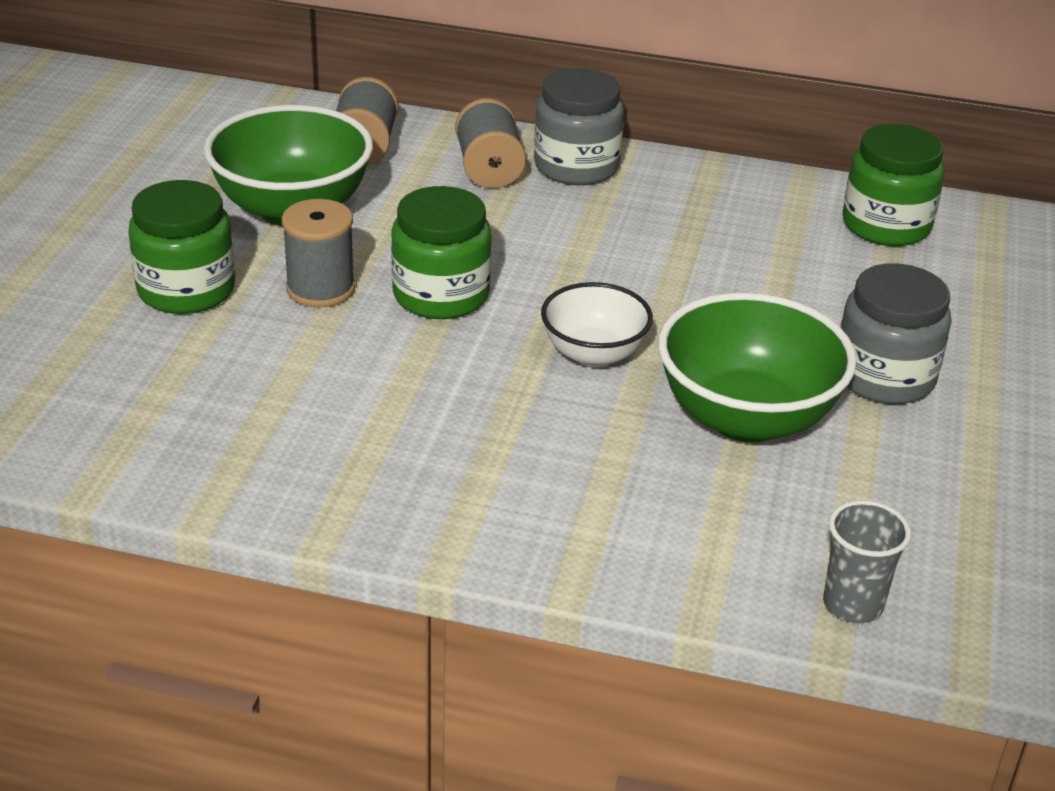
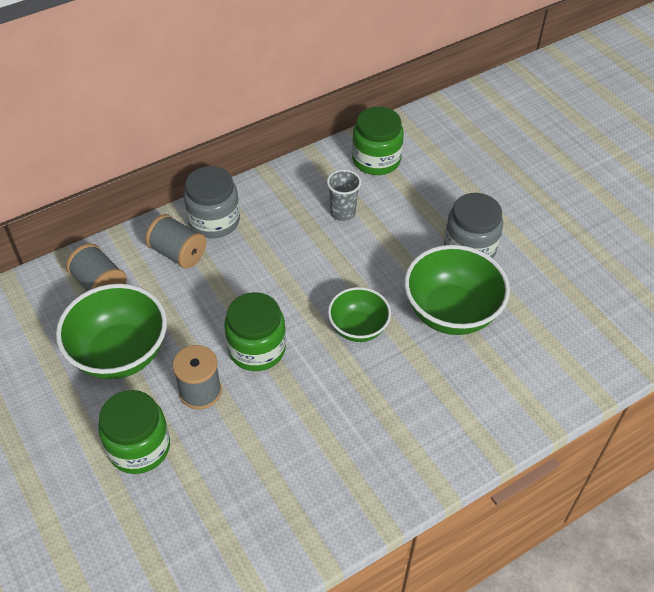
camera: 45 degrees left, 15 degrees up
(593, 354) = (358, 328): white bowl -> green bowl
(852, 604) = (586, 373): grey cup -> grey cup (343, 212)

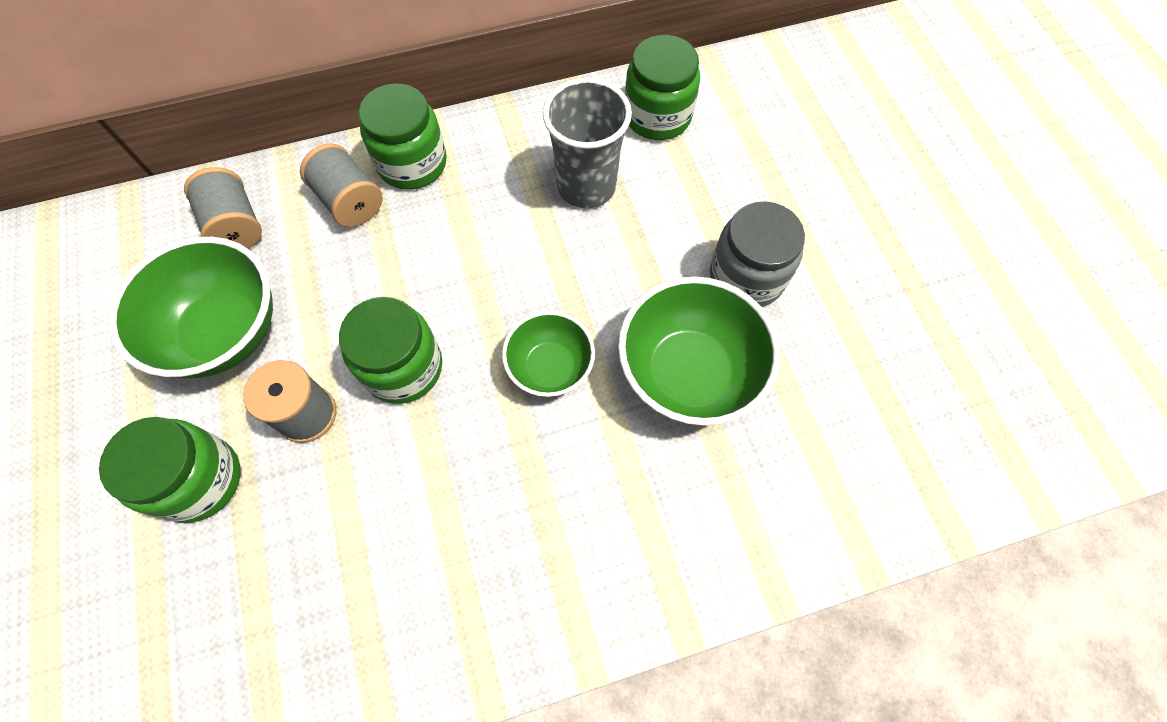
camera: 15 degrees right, 15 degrees up
(214, 221) = (412, 163): grey jar -> green jar
(343, 212) = (586, 186): grey cup -> grey cup, size x1.65

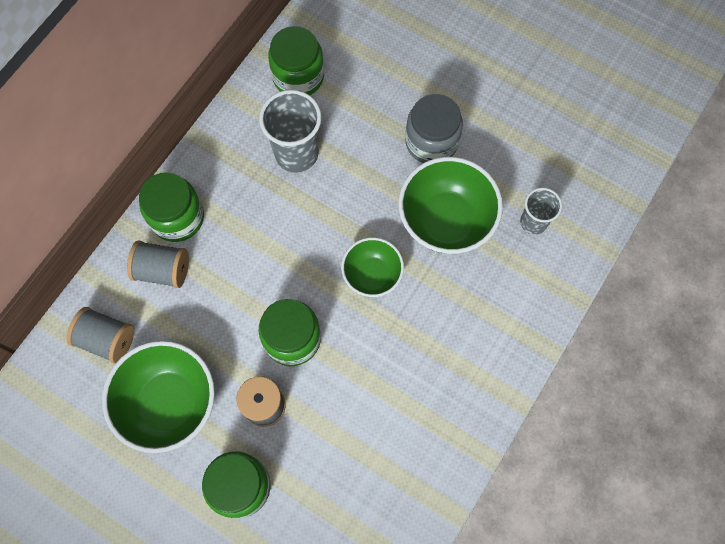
camera: 40 degrees left, 5 degrees up
(796, 457) = (533, 222): none -> grey cup

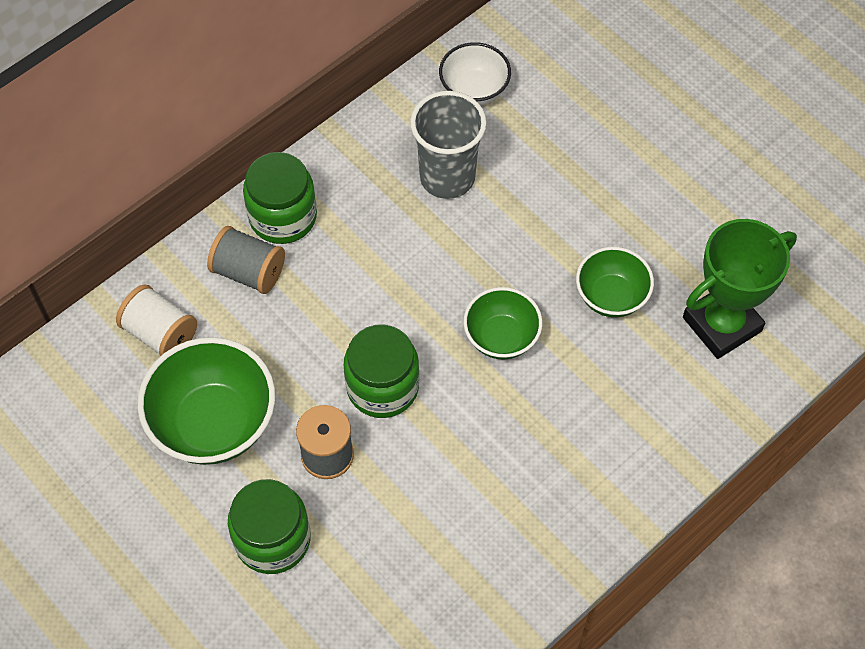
camera: 15 degrees right, 10 degrees down
(107, 339) = (160, 333): grey spool -> white spool
(298, 77) = (474, 90): green jar -> white bowl
(431, 142) = (618, 201): grey jar -> none
(446, 220) = (611, 296): green bowl -> green bowl, size x0.60
(533, 222) = (722, 324): grey cup -> green trophy

